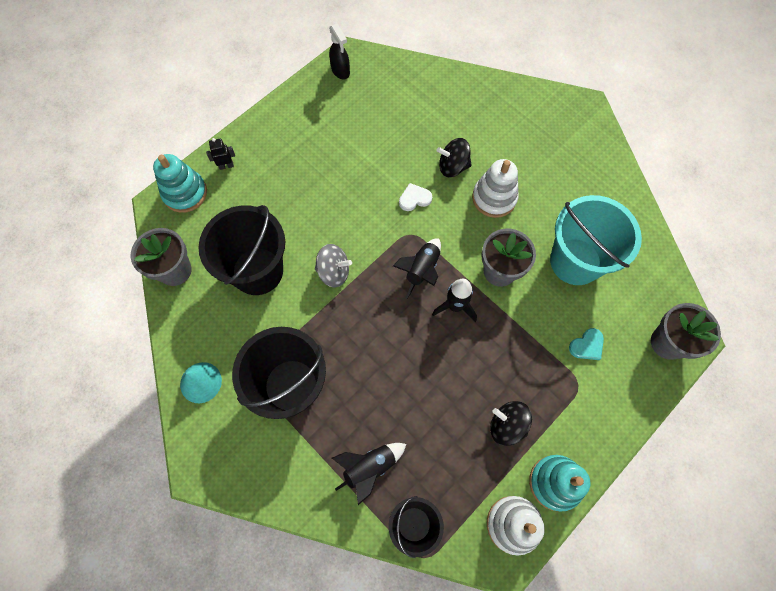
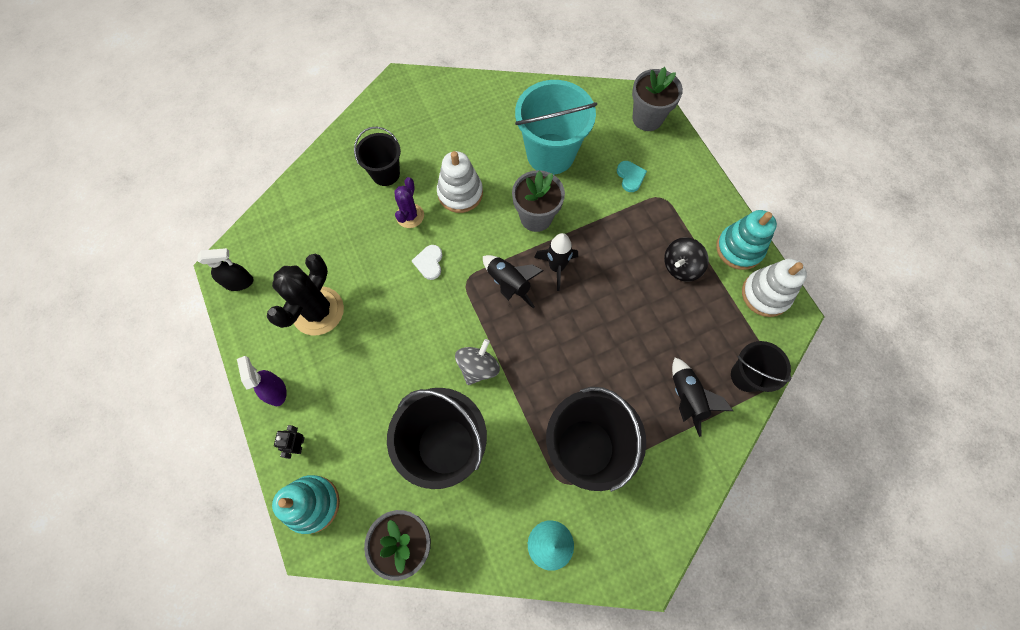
camera: 70 degrees left, 0 degrees up
(263, 133) = (276, 390): none -> purple spray bottle
(338, 134) = (318, 311): none -> black cactus
(453, 166) = (410, 216): black spinning top -> purple cactus
(485, 132) = (385, 173): none -> black bucket

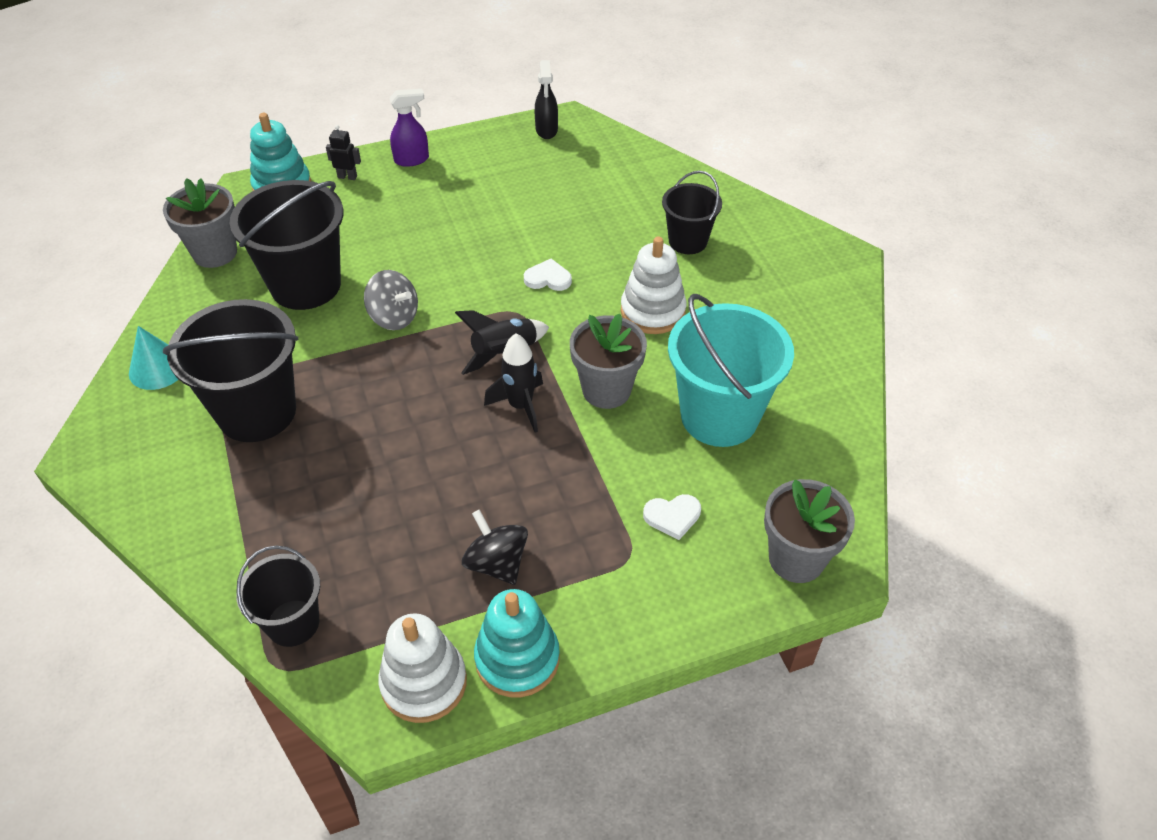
camera: 95 degrees right, 20 degrees down
(318, 311) = (499, 187): black cactus -> none
(410, 216) = (620, 262): purple cactus -> none
(630, 177) = (672, 516): turquoise heart -> white heart
(686, 398) = (284, 536): black rocket -> none

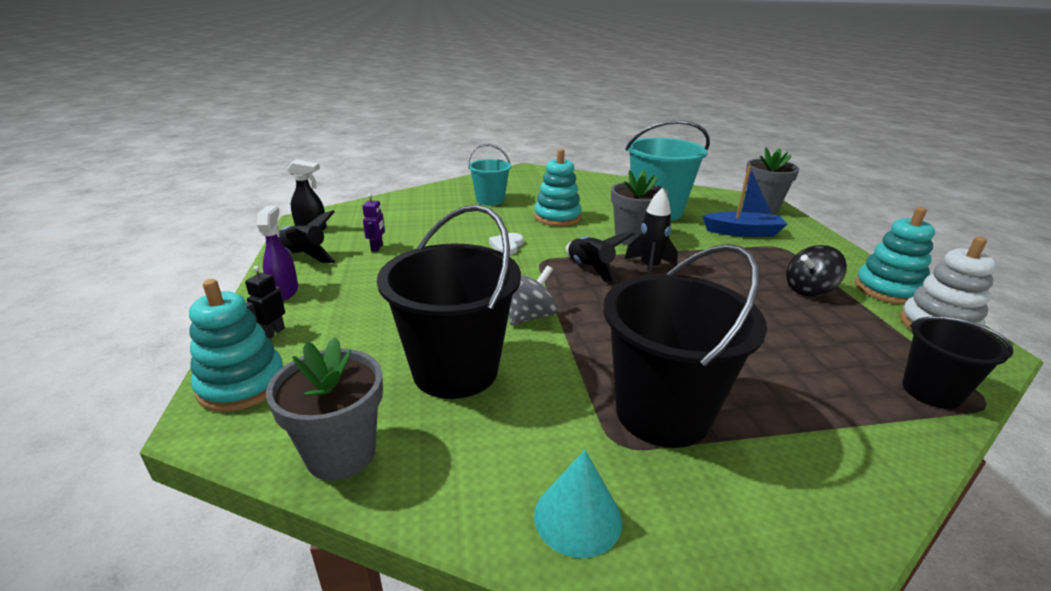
camera: 80 degrees left, 20 degrees down
(480, 146) = (302, 256): none -> black rocket
(513, 186) = (377, 248): none -> purple robot
(652, 311) = (557, 217): white stacking toy -> turquoise stacking toy
(672, 516) = (743, 232): white heart -> blue boat
(688, 241) = (490, 200): black bucket -> turquoise bucket

